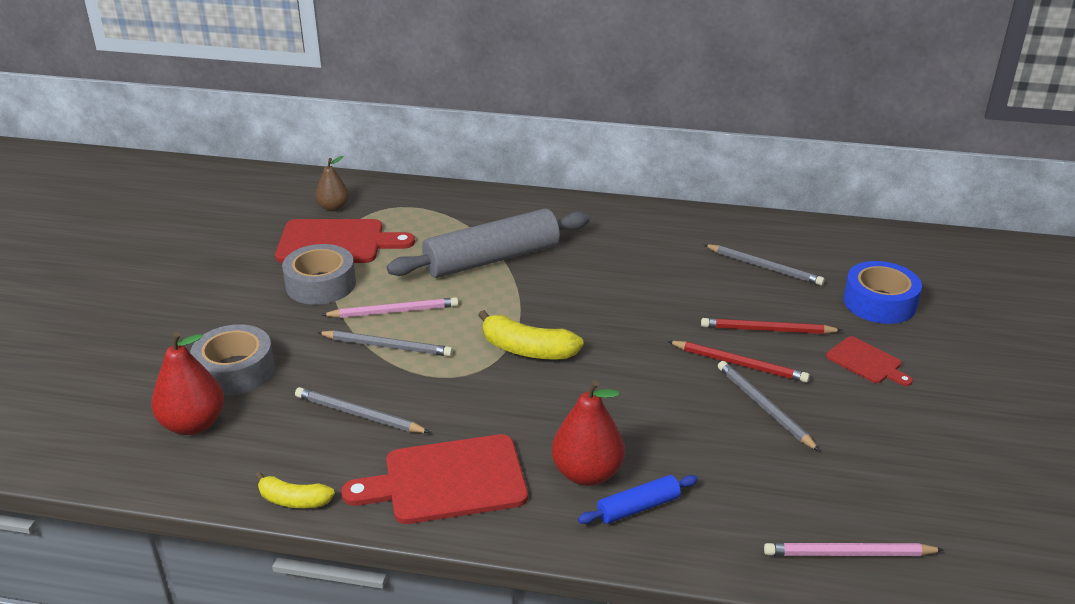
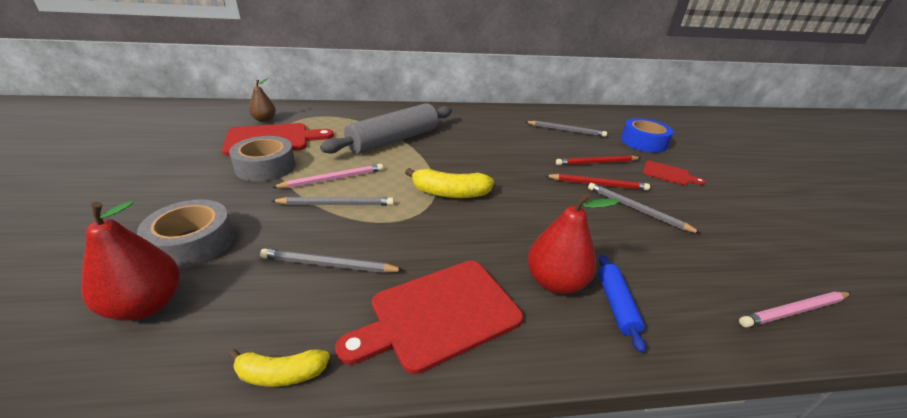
camera: 20 degrees left, 0 degrees up
(638, 507) = (615, 305): blue rolling pin -> blue rolling pin turned 45 degrees counterclockwise

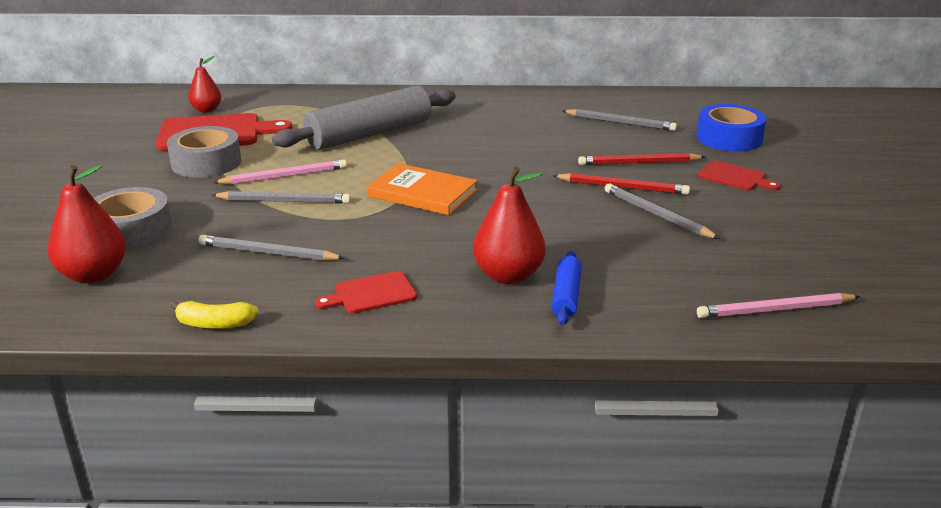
camera: 10 degrees right, 5 degrees down
(264, 120) = (206, 110): brown pear -> red pear
(439, 314) = (371, 294): red cutting board -> red cutting board, size x0.54
(450, 193) = (422, 193): yellow banana -> orange book

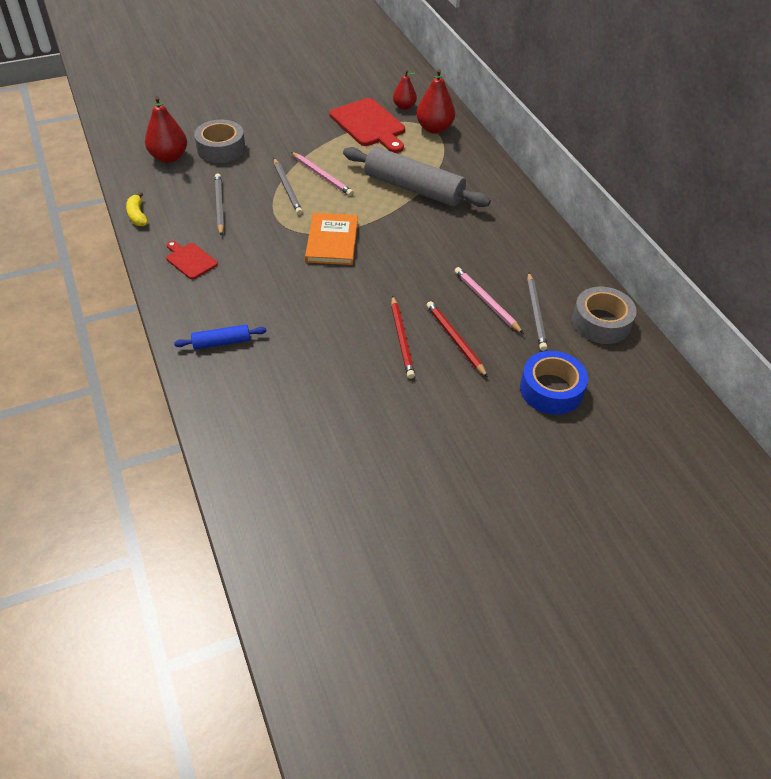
camera: 65 degrees right, 20 degrees up
(206, 163) = (322, 139): grey tape -> grey tape (601, 322)
(508, 276) = (236, 310): red pear -> red pear (434, 129)
(656, 215) = (363, 366): grey pencil -> none
(734, 177) = (463, 403): red cutting board -> none
(775, 310) = (245, 451): pink pencil -> pink pencil (486, 301)

